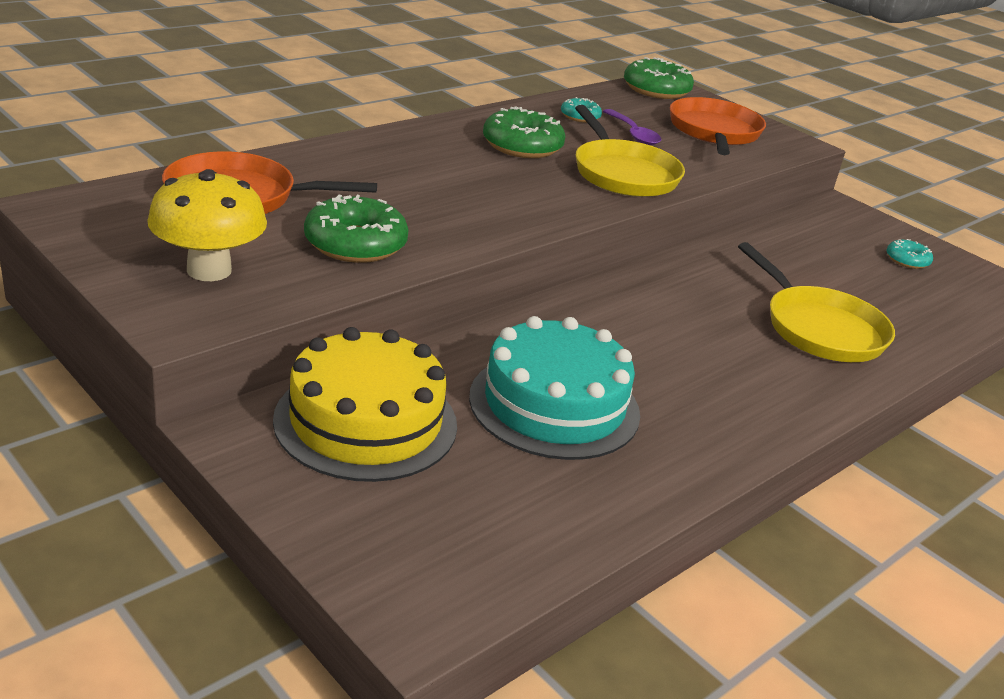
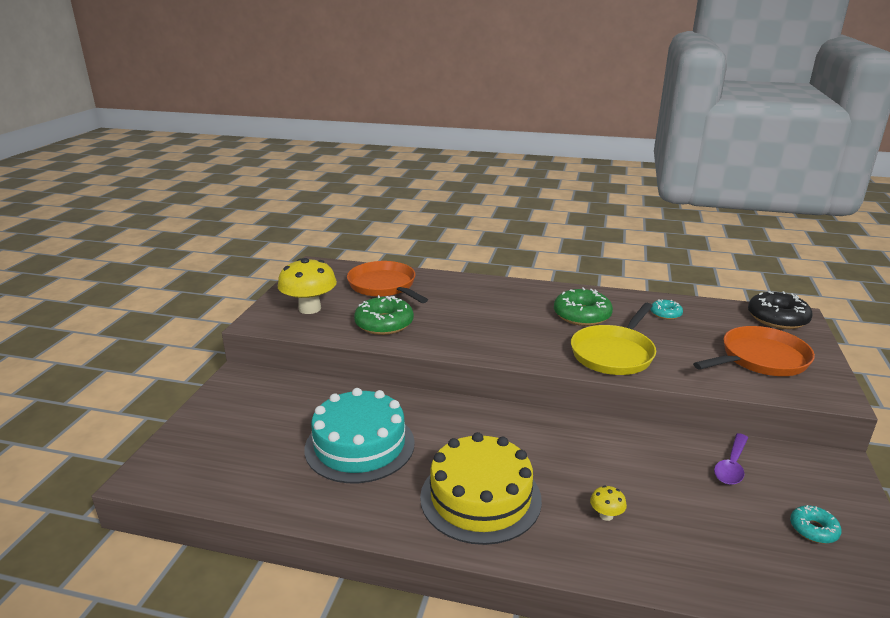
camera: 60 degrees right, 5 degrees down
(366, 422) = (280, 402): yellow cake -> yellow cake (480, 497)
(633, 134) = (682, 336): purple spoon -> purple spoon (731, 466)
(656, 90) = (777, 318): green donut -> black donut
(819, 329) = (606, 515): yellow pan -> yellow mushroom

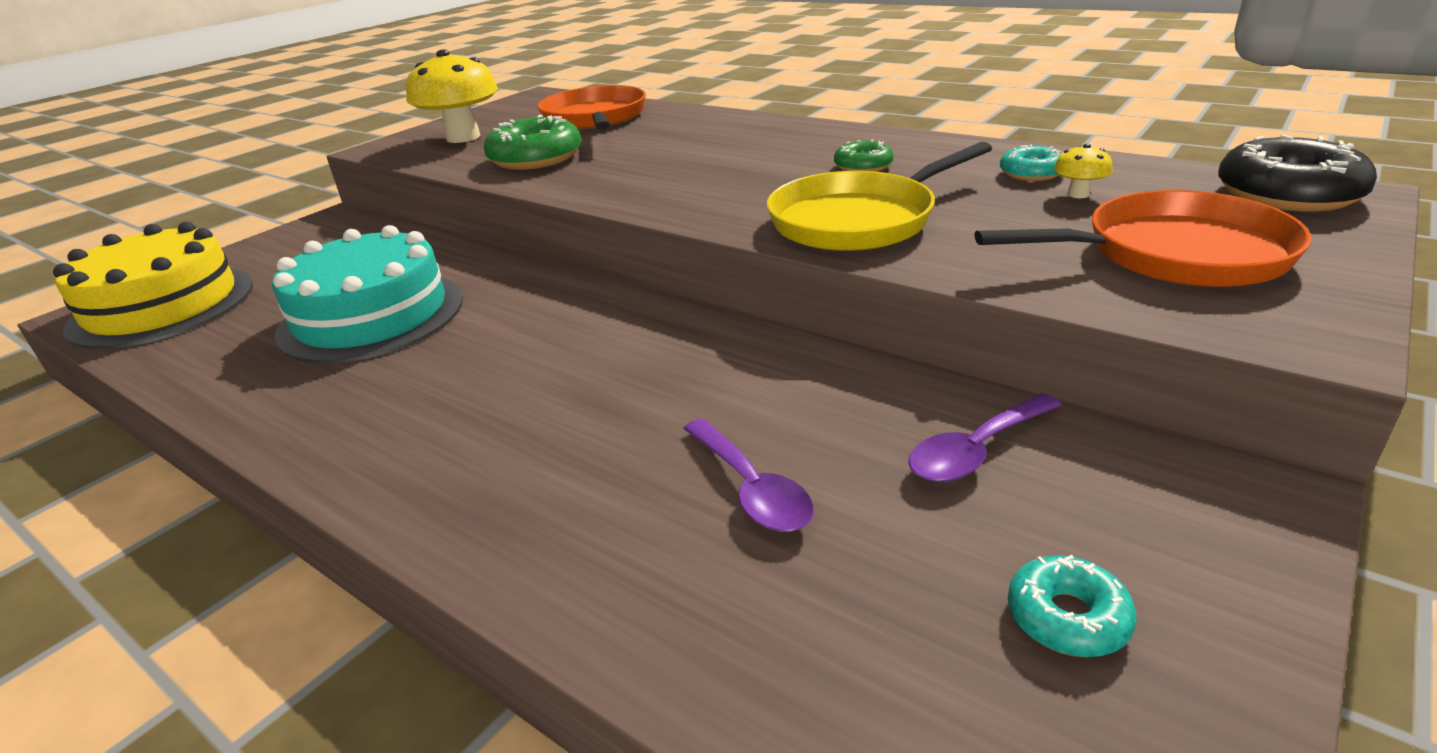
camera: 25 degrees right, 5 degrees up
(480, 497) = (451, 414): yellow cake -> yellow cake (162, 305)
(582, 315) = (863, 166): green donut -> green donut, size x0.54
(606, 515) = (626, 485): yellow mushroom -> yellow mushroom (1078, 194)
(660, 504) = (751, 488): none -> purple spoon

